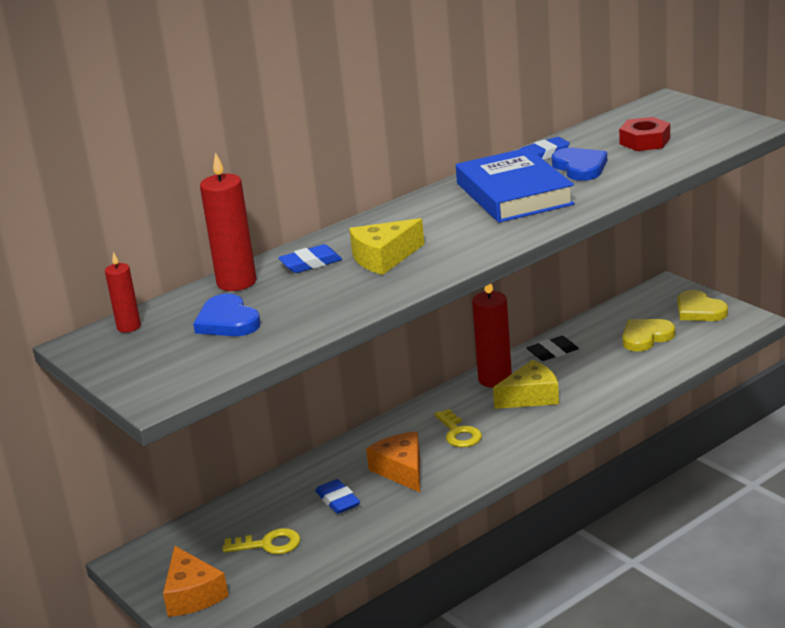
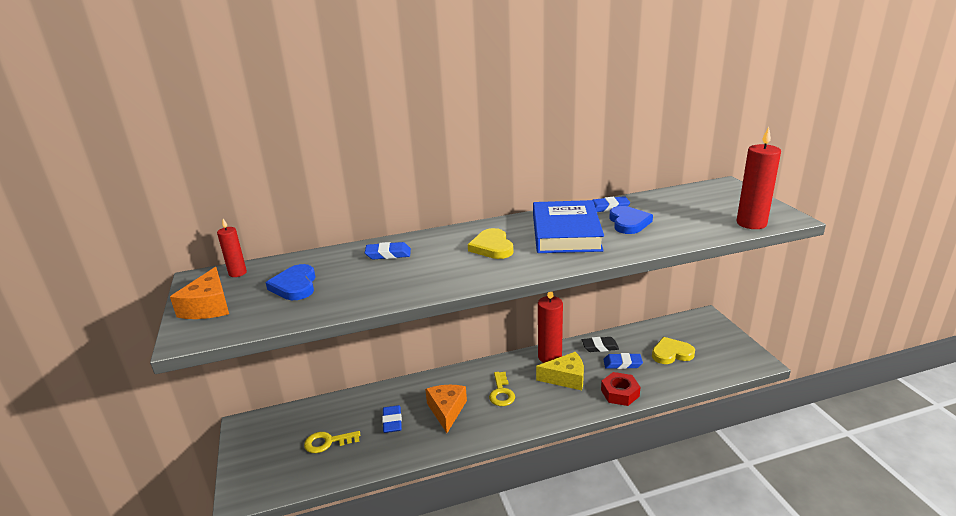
camera: 20 degrees right, 0 degrees up
(192, 594) = (256, 466): orange cheese -> orange cheese (208, 306)
(236, 282) = (331, 256): red candle -> red candle (751, 223)
(268, 544) = (327, 442): yellow key -> yellow key turned 150 degrees clockwise
(384, 258) = (437, 262): yellow cheese -> none
(592, 363) = (622, 363): none -> blue eraser
(645, 141) = (690, 212): red nut -> red nut (620, 393)
(699, 310) = (721, 342): yellow heart -> yellow heart (492, 247)

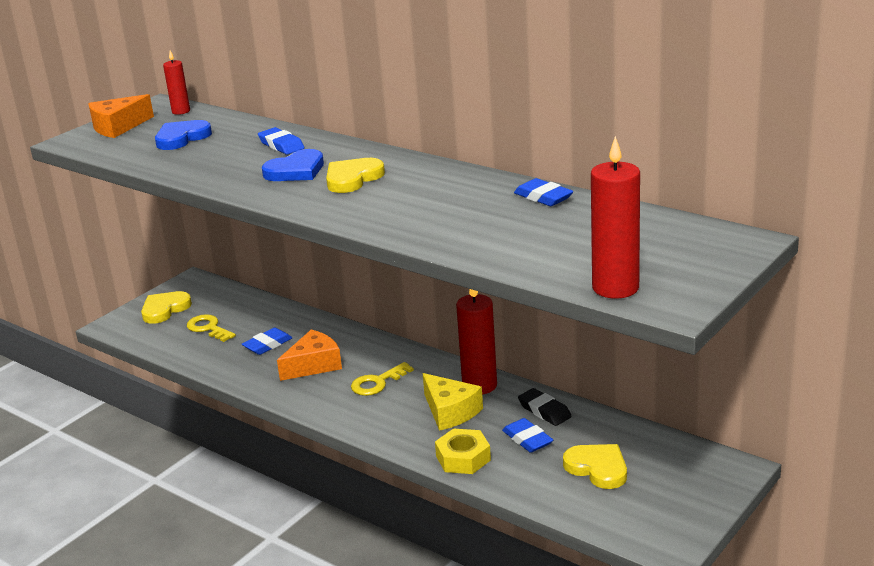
camera: 55 degrees right, 0 degrees up
(264, 456) = (164, 309): none -> yellow heart
(566, 233) = (435, 199): blue book -> none
(620, 393) = (463, 458): red nut -> yellow nut
(628, 223) = (511, 220): blue heart -> blue heart (296, 171)

